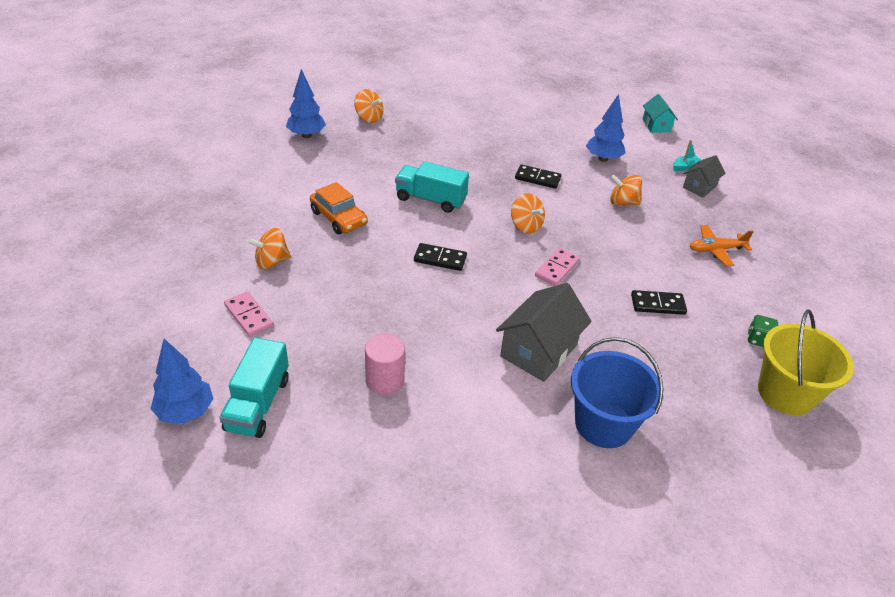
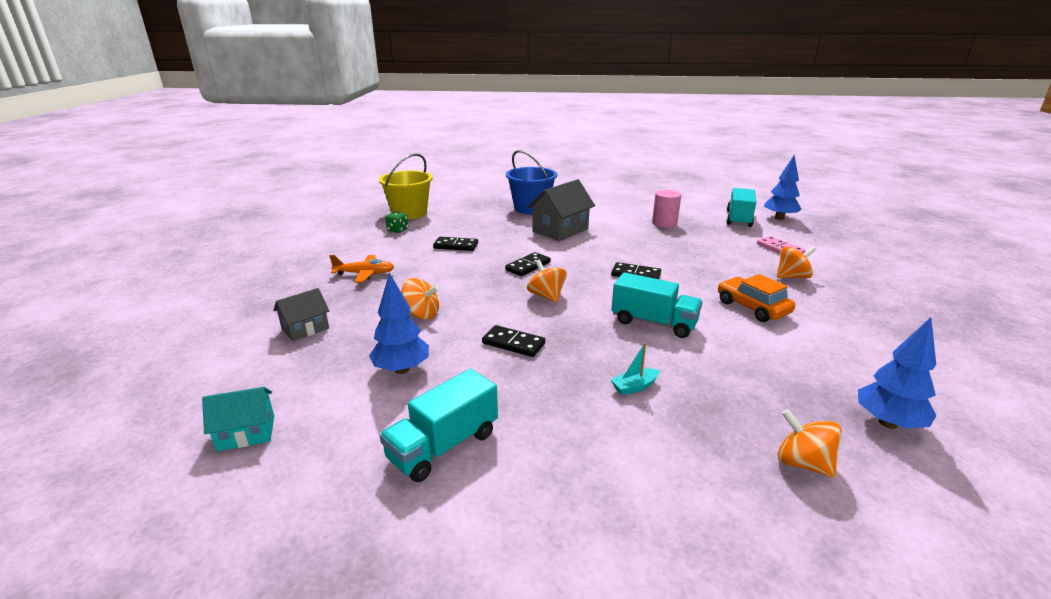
camera: 170 degrees left, 15 degrees down
(551, 122) = (443, 446): none -> turquoise truck
(557, 268) = (528, 266): pink domino -> black domino
(656, 125) = (246, 433): turquoise house -> turquoise house turned 75 degrees clockwise
(684, 166) = (292, 355): turquoise boat -> turquoise boat (634, 387)

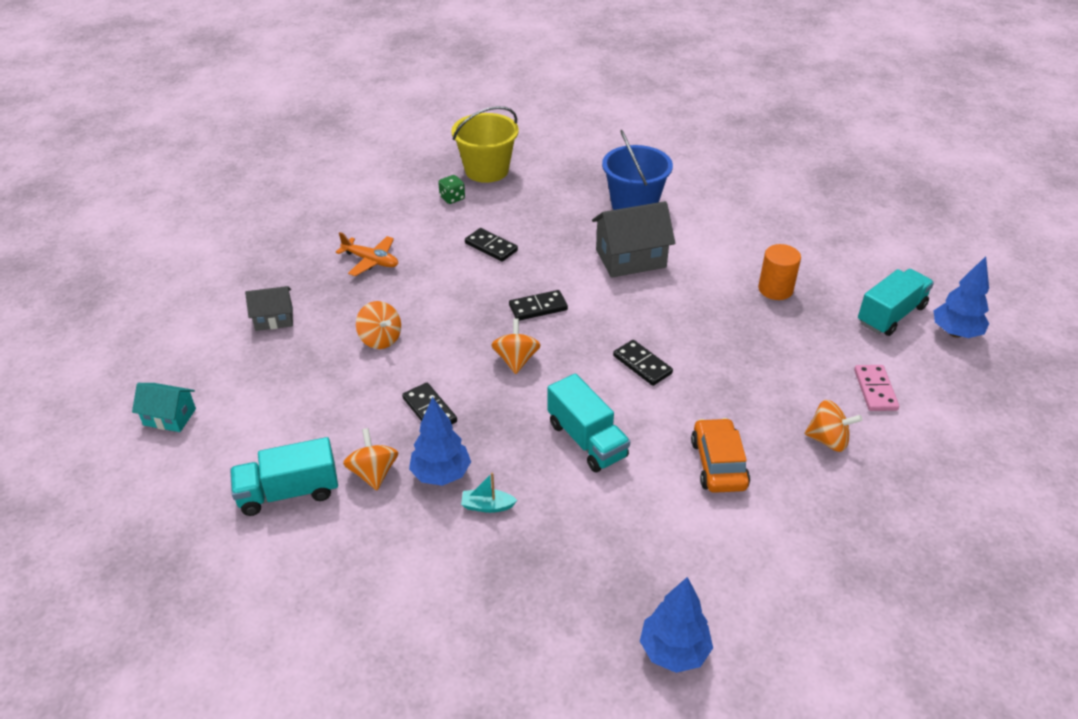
camera: 30 degrees right, 15 degrees up
(401, 369) = (315, 400): blue tree -> blue tree (441, 474)
(664, 223) = (775, 289): pink cylinder -> orange cylinder
(802, 463) = (544, 645): orange spinning top -> orange spinning top (373, 473)

